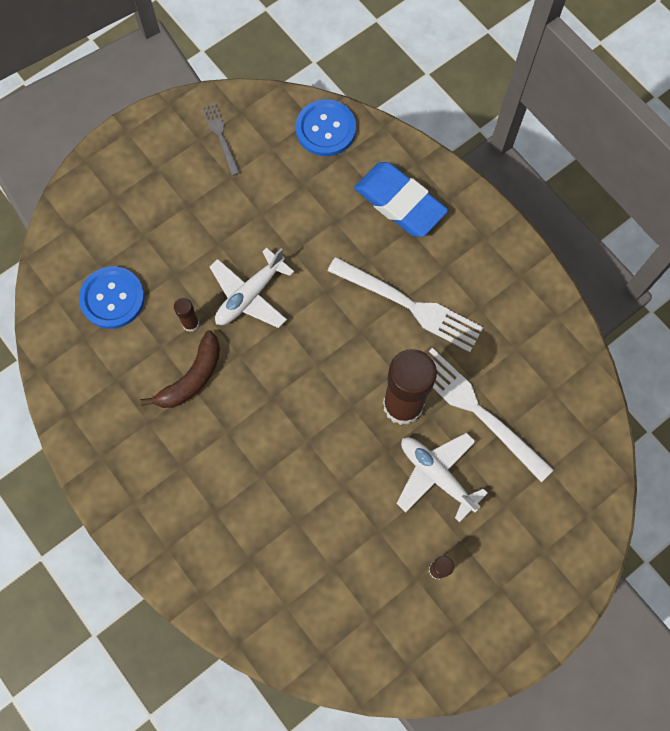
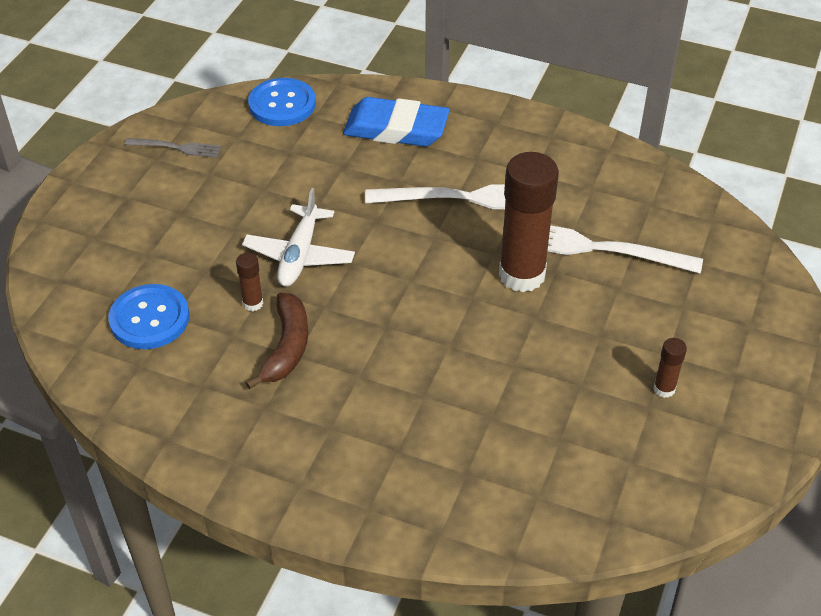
camera: 30 degrees left, 25 degrees down
(220, 136) = (177, 148): grey fork -> grey fork turned 150 degrees clockwise
(436, 475) = (599, 314): white plane -> none

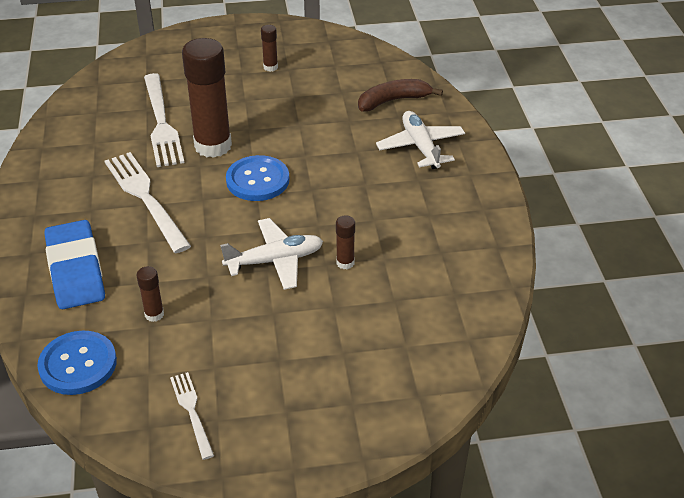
camera: 120 degrees left, 5 degrees down
(149, 319) = (408, 312): blue button -> blue button (257, 180)
(177, 148) = (191, 411): grey fork -> white fork
(287, 347) = (371, 226): brown banana -> brown banana (393, 101)
(299, 158) = (154, 314): none -> brown glue stick
(386, 463) = (421, 147): none -> white plane

